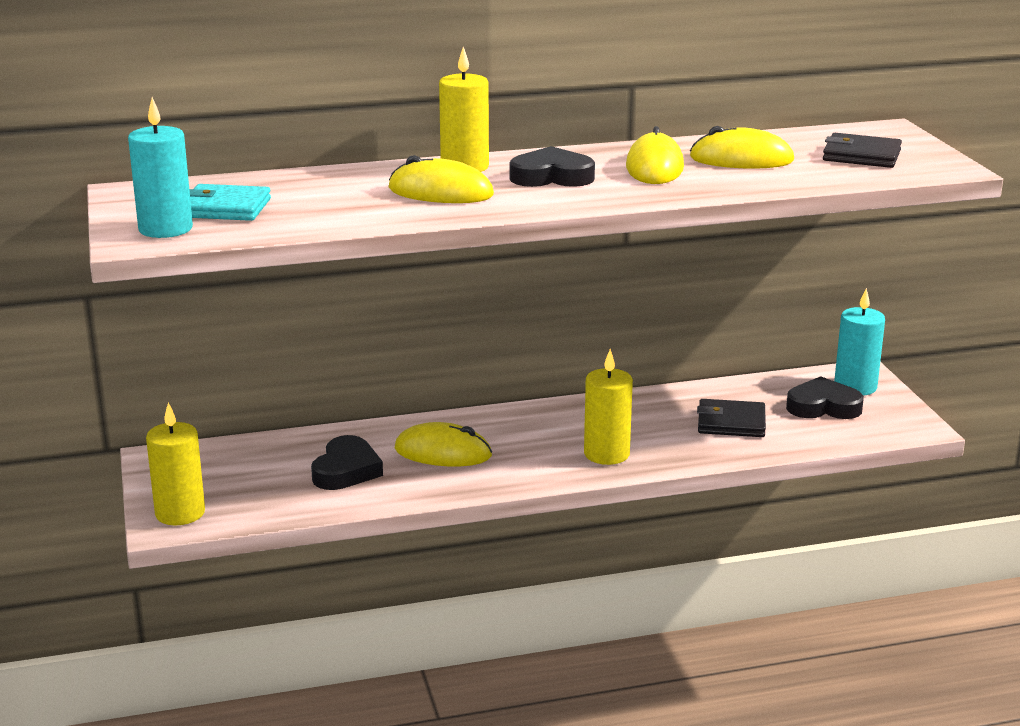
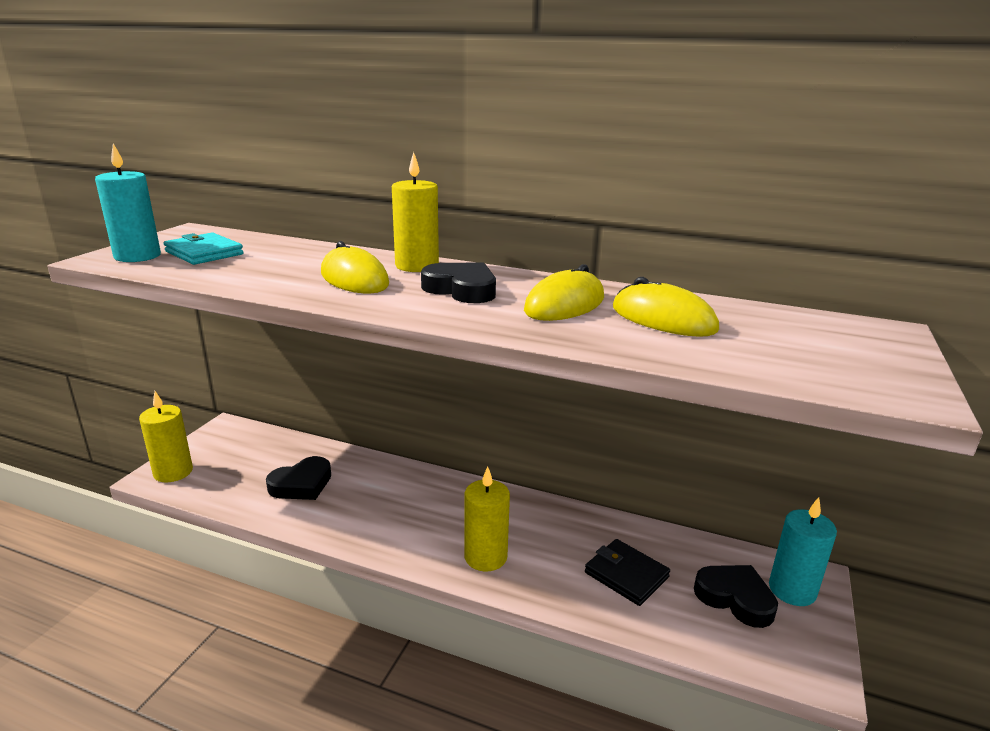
camera: 35 degrees right, 0 degrees up
(443, 452) = (377, 498): yellow mouse -> none
(861, 155) = (808, 349): black wallet -> none

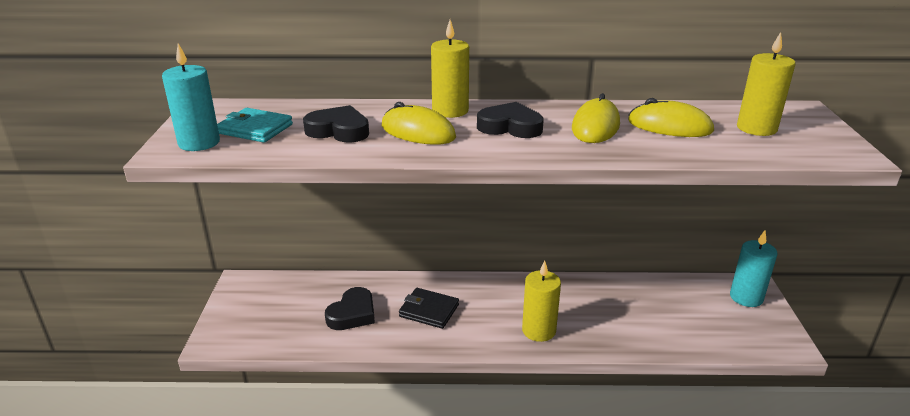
camera: 20 degrees left, 5 degrees up
(173, 472) = (228, 332): yellow candle -> yellow candle (756, 128)
(626, 575) = (641, 316): black wallet -> black wallet (429, 311)
(735, 598) = (716, 312): black heart -> black heart (339, 130)

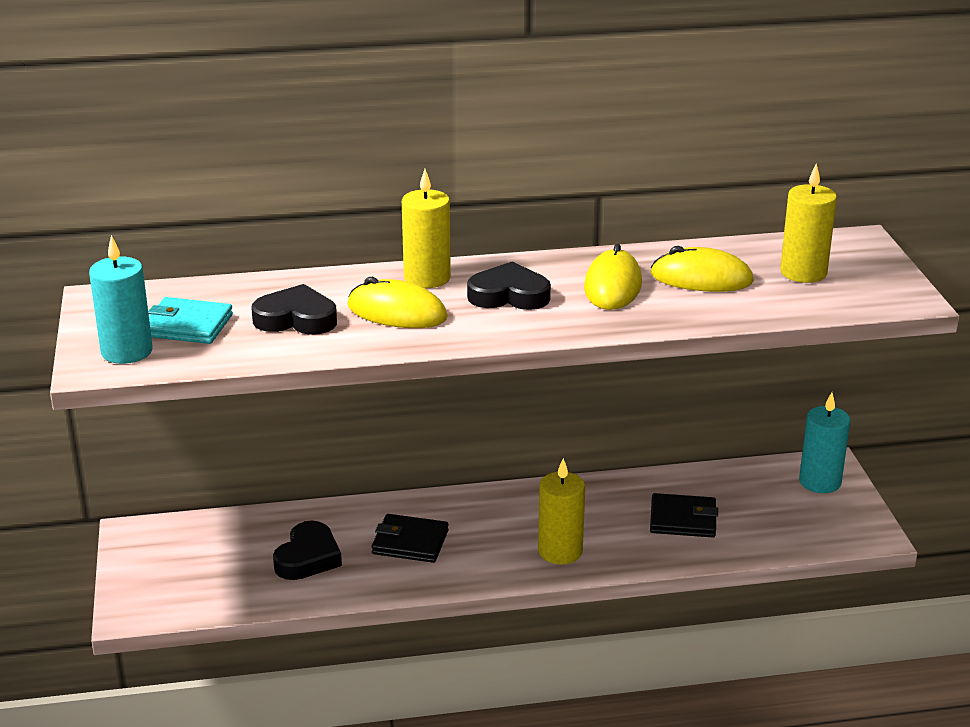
camera: 10 degrees left, 0 degrees up
(637, 315) = (683, 519): none -> black wallet

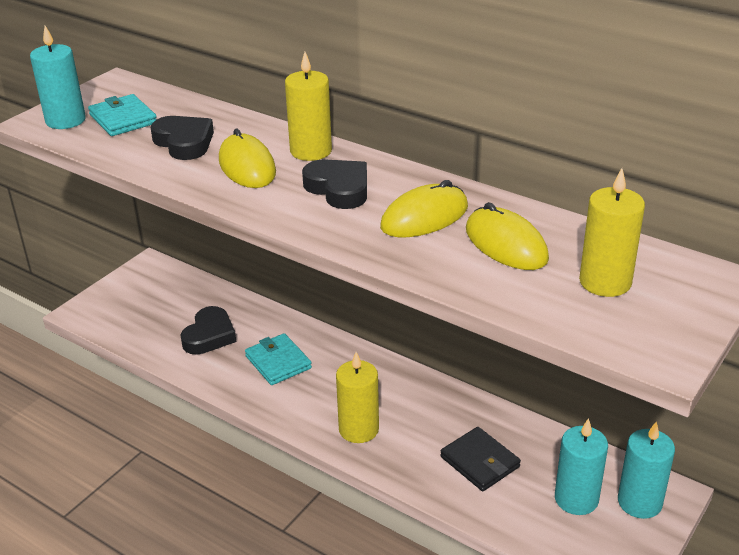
camera: 45 degrees right, 5 degrees up
(308, 557) = (209, 335): black heart -> black heart turned 45 degrees counterclockwise
(410, 542) = (278, 362): black wallet -> turquoise wallet
(779, 504) = (576, 499): none -> turquoise candle

